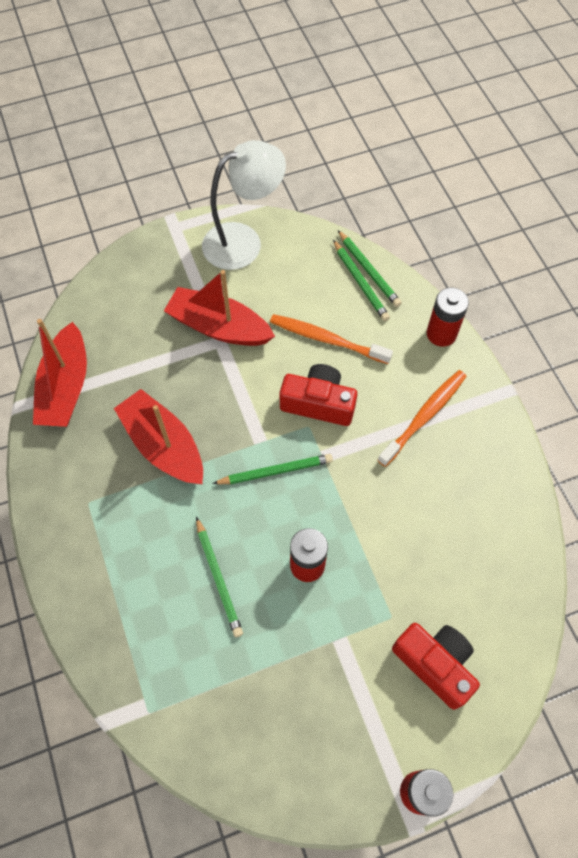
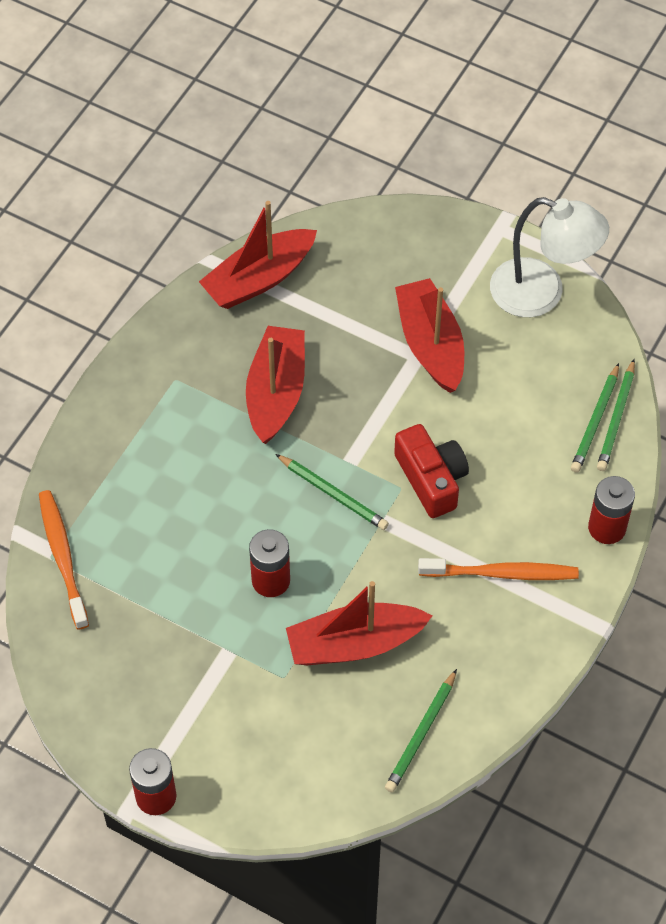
camera: 50 degrees right, 5 degrees down
(218, 578) = (199, 523): green pencil -> green pencil (421, 734)
(327, 339) = (504, 439): orange toothbrush -> orange toothbrush (63, 558)
(403, 548) = (354, 644): none -> red boat
(435, 664) = (272, 738): red camera -> none

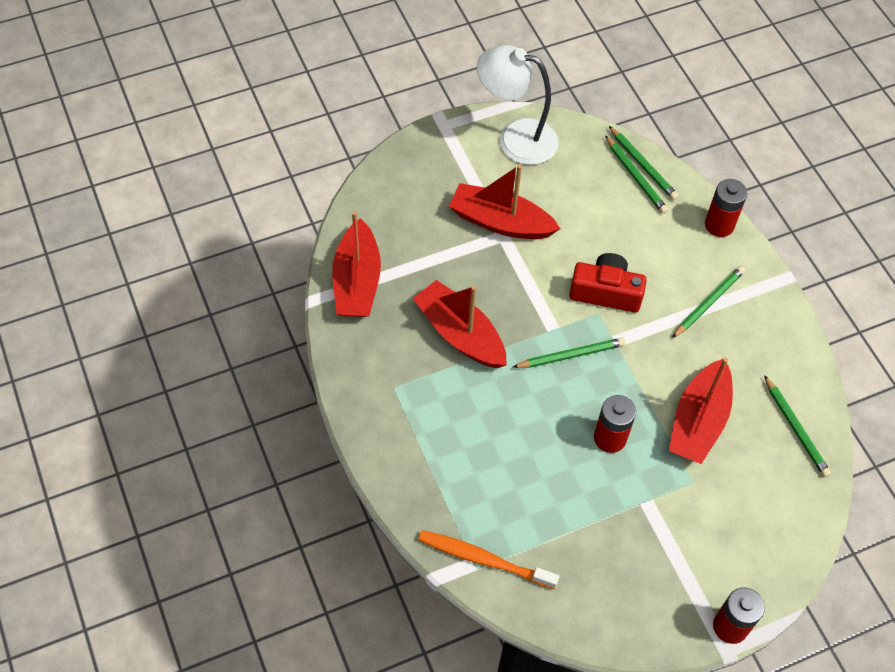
camera: 55 degrees left, 0 degrees up
(501, 573) = (708, 303): orange toothbrush -> green pencil
(541, 294) = (515, 138): white lamp -> white lamp turned 135 degrees counterclockwise

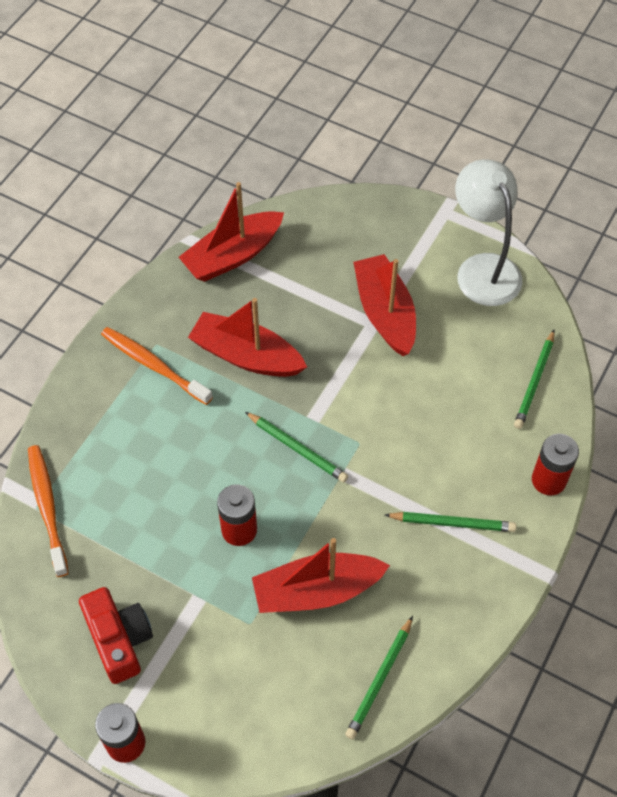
camera: 55 degrees right, 0 degrees up
(414, 401) = (154, 365): none -> orange toothbrush
(460, 334) = (246, 356): red boat -> red boat turned 75 degrees counterclockwise
(605, 292) = (387, 435): red camera -> red camera (119, 639)
(643, 165) = (553, 379): green pencil -> none

